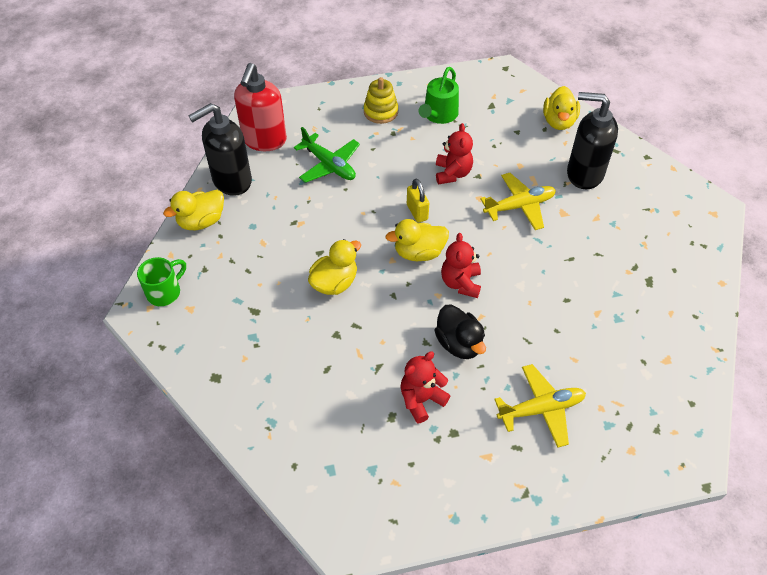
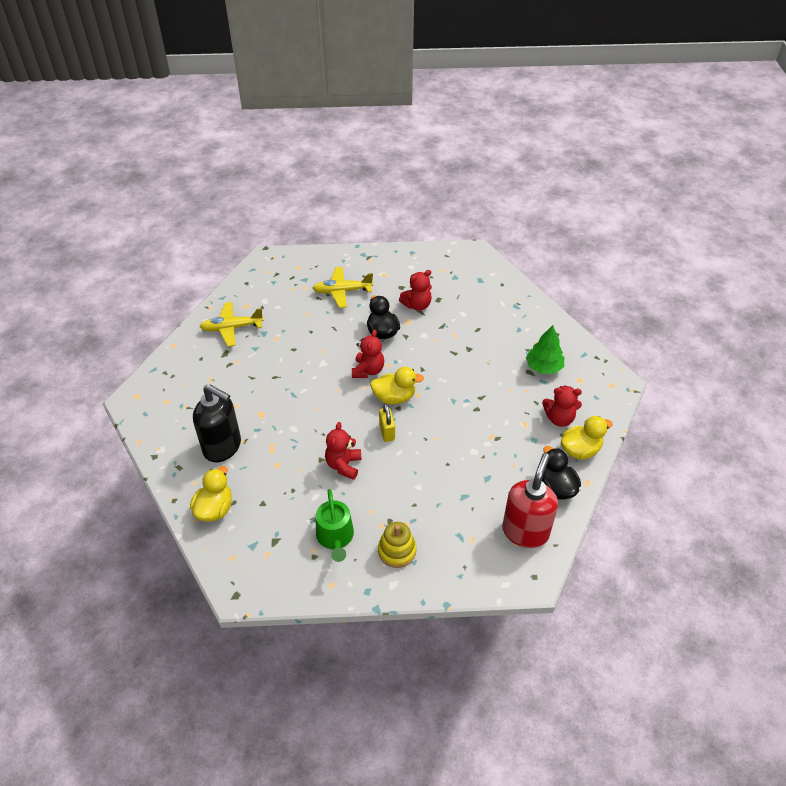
camera: 170 degrees left, 5 degrees down
(165, 292) = (602, 394): green mug -> none
(221, 254) = (559, 418): none -> red teddy bear
(231, 181) = (556, 487): black soap dispenser -> black duck
(235, 321) = (543, 367): none -> green tree
(329, 165) = (460, 491): green plane -> none
(334, 283) = (466, 383): yellow duck -> none
(439, 114) = (335, 537): green watering can -> green watering can turned 135 degrees clockwise
(519, 206) = (296, 425): yellow plane -> yellow plane (232, 328)

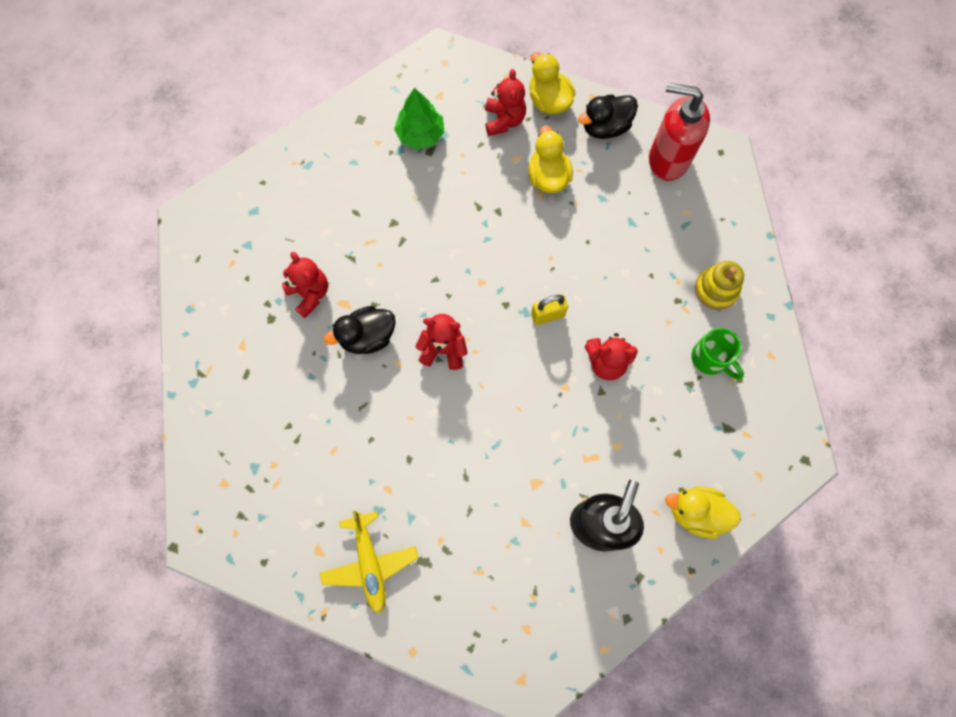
camera: 95 degrees left, 25 degrees up
(335, 537) = (710, 359): green watering can -> green mug
(342, 291) = (282, 404): yellow plane -> none
(394, 397) = (489, 311): yellow duck -> yellow duck (548, 177)

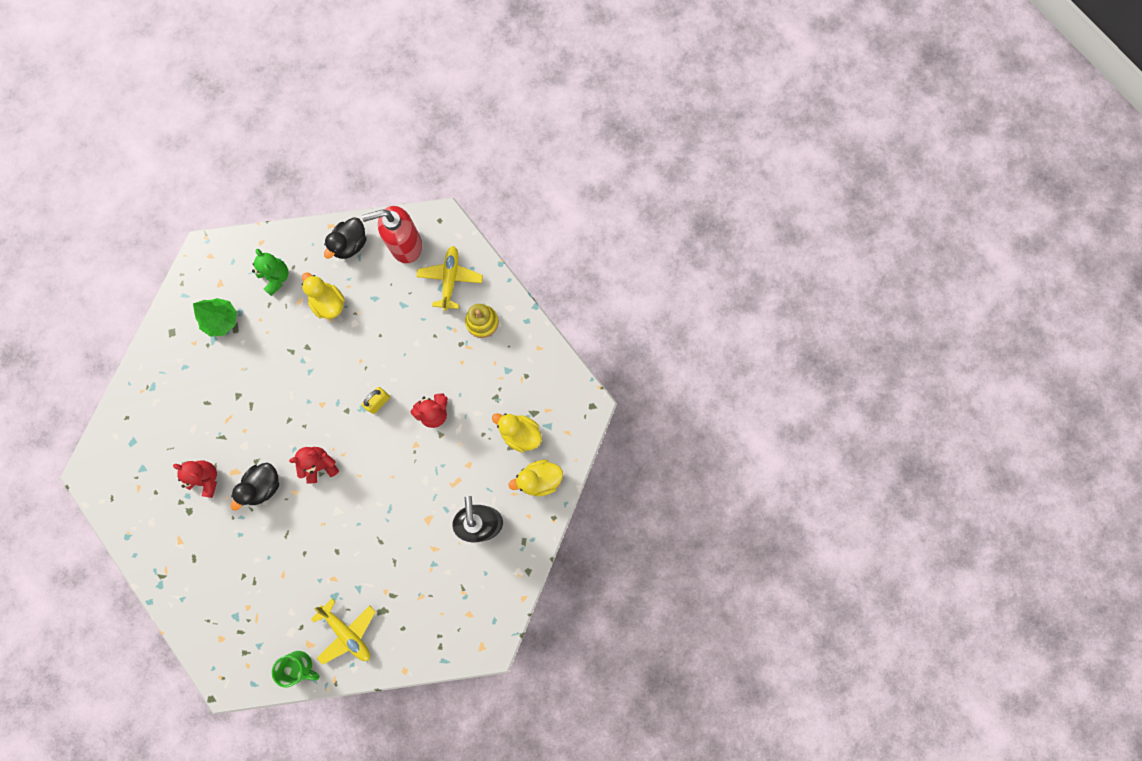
camera: 30 degrees left, 5 degrees up
(504, 120) = (276, 277): red teddy bear -> green teddy bear
(549, 101) = (300, 246): yellow duck -> yellow duck (520, 434)
(701, 222) = (450, 279): none -> yellow plane
(710, 359) = (501, 372): green mug -> green mug (299, 666)

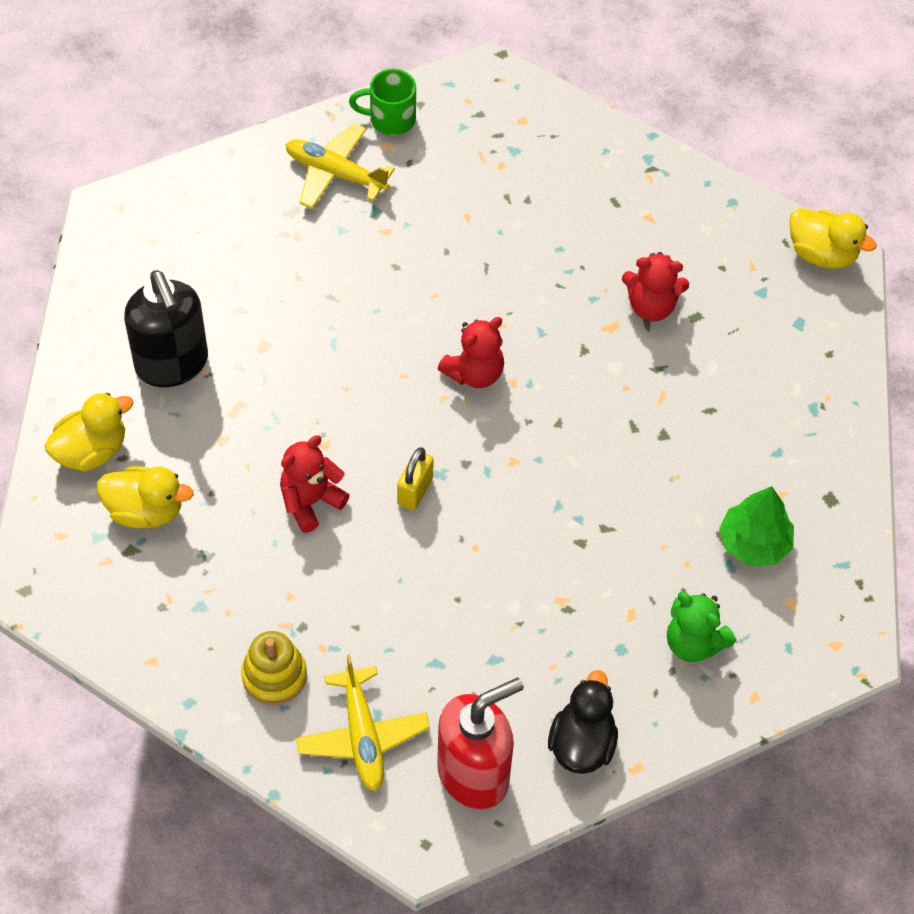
camera: 160 degrees right, 20 degrees down
(263, 486) = (554, 320): black duck -> none
(329, 303) = (575, 626): yellow duck -> yellow duck (822, 254)

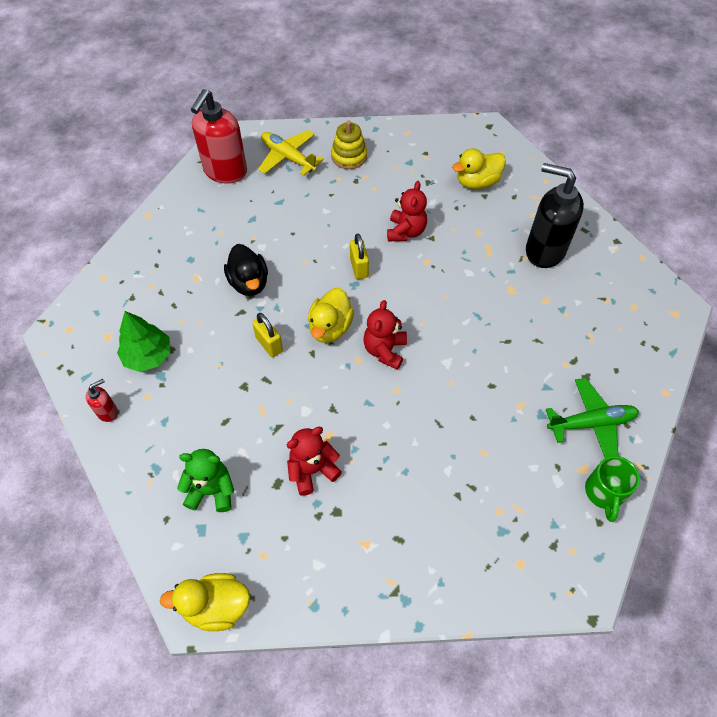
camera: 145 degrees right, 0 degrees up
(91, 451) = (531, 190): yellow duck -> yellow duck (330, 328)
(335, 174) = (591, 423): yellow plane -> green plane
(390, 119) = (604, 493): green mug -> green mug turned 135 degrees clockwise
(582, 744) = (182, 209): black duck -> black duck (249, 283)
(600, 464) = (269, 344): none -> yellow padlock
(693, 643) = (152, 284): green teddy bear -> green teddy bear (211, 491)
(836, 503) = (108, 412): none -> red soap dispenser

